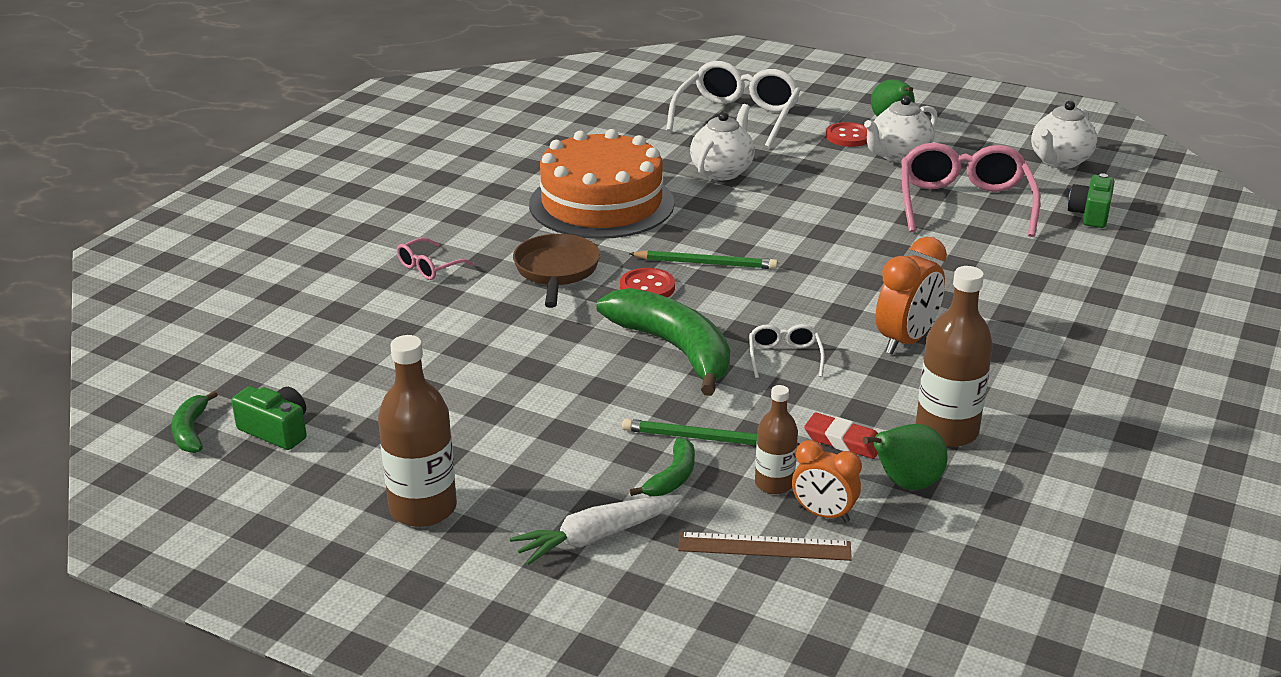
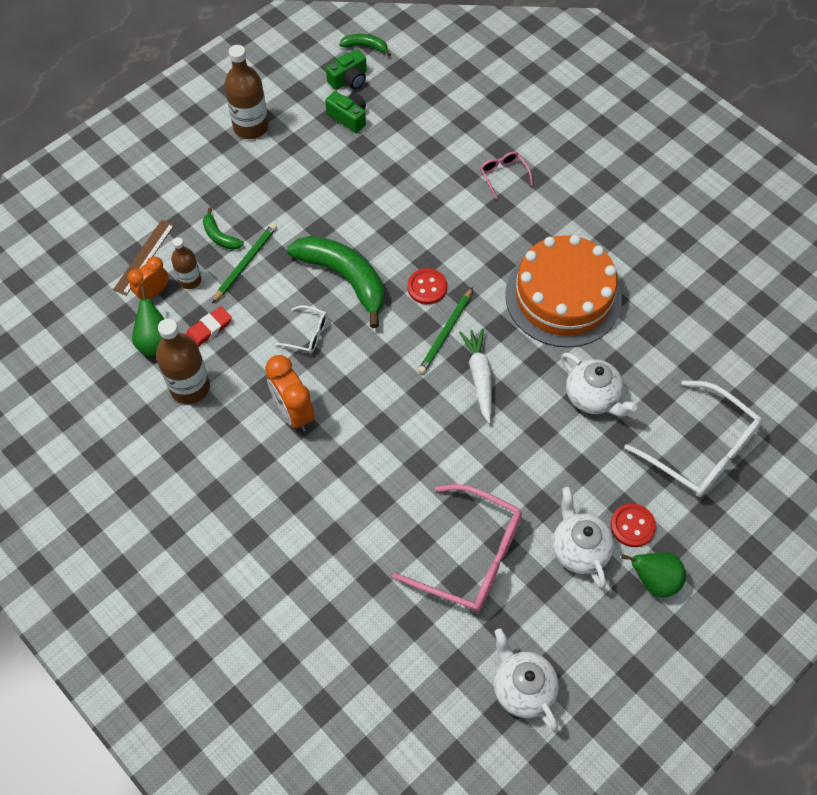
camera: 110 degrees right, 30 degrees up
(556, 271) = (470, 242): brown pan -> none
(596, 537) = (190, 190): white carrot -> white carrot (479, 377)
(674, 349) = (344, 278): green banana -> green banana turned 120 degrees counterclockwise
(1090, 214) = (415, 651): green camera -> green camera (348, 117)

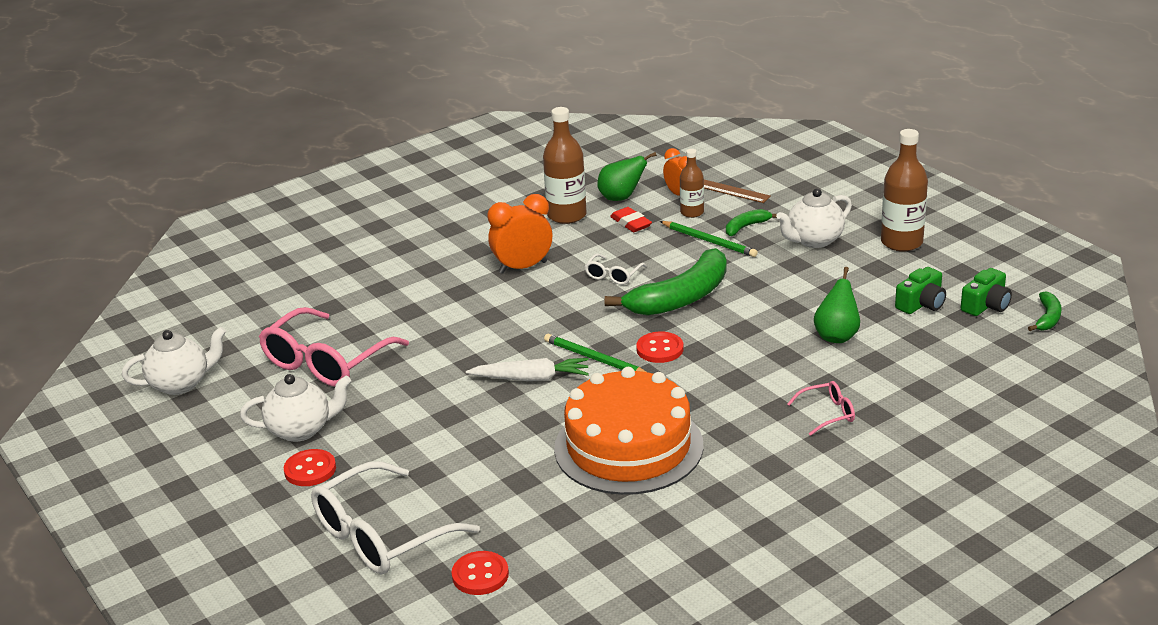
camera: 100 degrees right, 30 degrees down
(349, 79) = (986, 305): green camera -> green camera turned 105 degrees counterclockwise
(592, 397) = (481, 456): white teapot -> white teapot (814, 240)
(654, 580) = (242, 478): green pear -> green pear (837, 336)
(728, 374) = (480, 575): none -> red button

